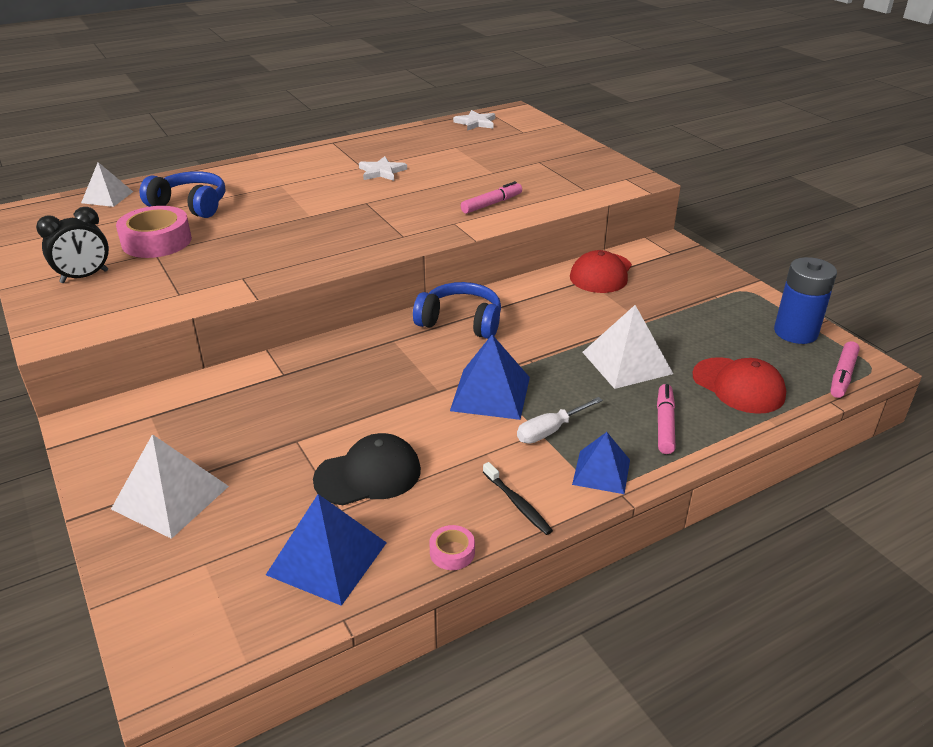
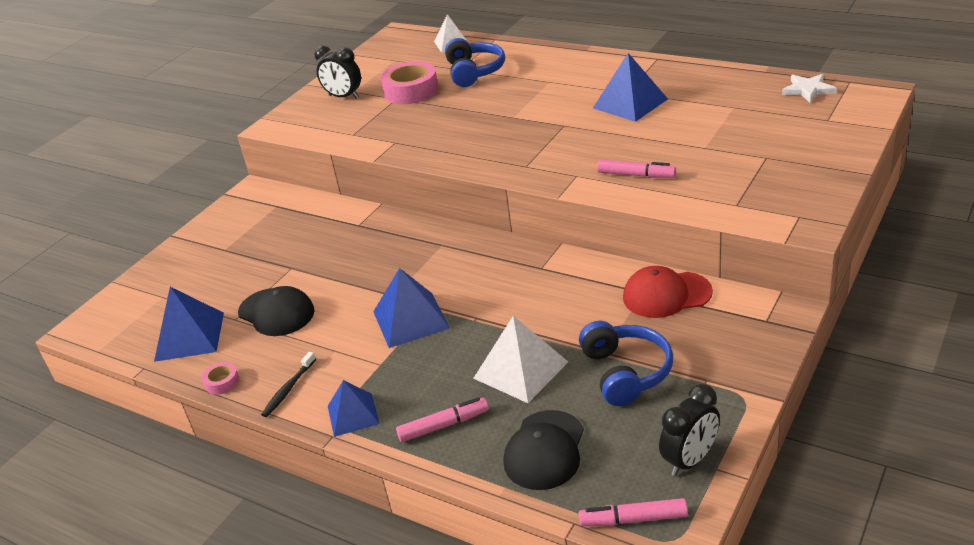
camera: 65 degrees right, 0 degrees up
(170, 497) = (208, 255): white pyramid -> none
(381, 172) = (630, 103): white star -> blue pyramid
(461, 322) = (498, 261): blue headphones -> blue headphones (626, 372)
(549, 431) = (385, 368): white screwdriver -> none
(738, 386) = (545, 450): red cap -> black cap
(795, 332) = (690, 460): blue battery -> black clock

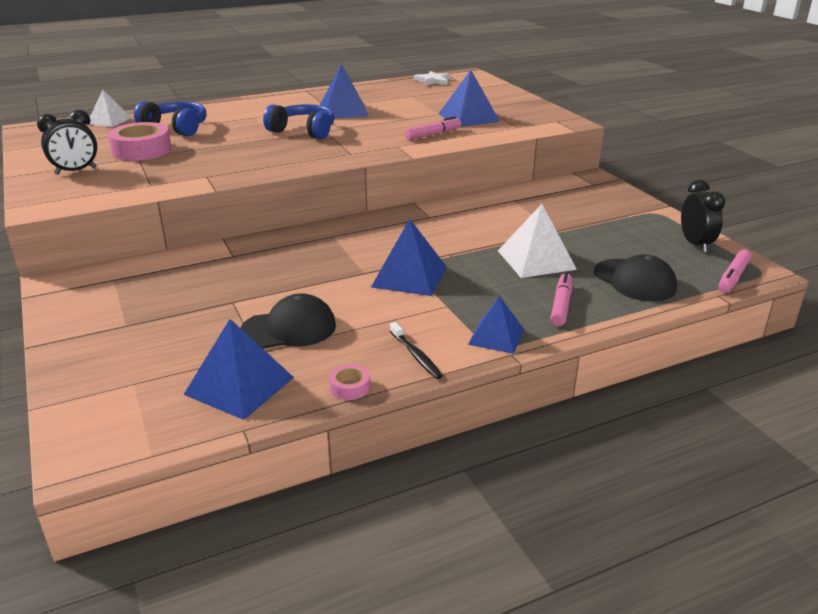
camera: 60 degrees left, 5 degrees down
(626, 372) = (587, 232): blue headphones -> blue headphones (303, 131)
(666, 295) = (526, 196): red cap -> none
(720, 166) = (468, 117): none -> blue pyramid

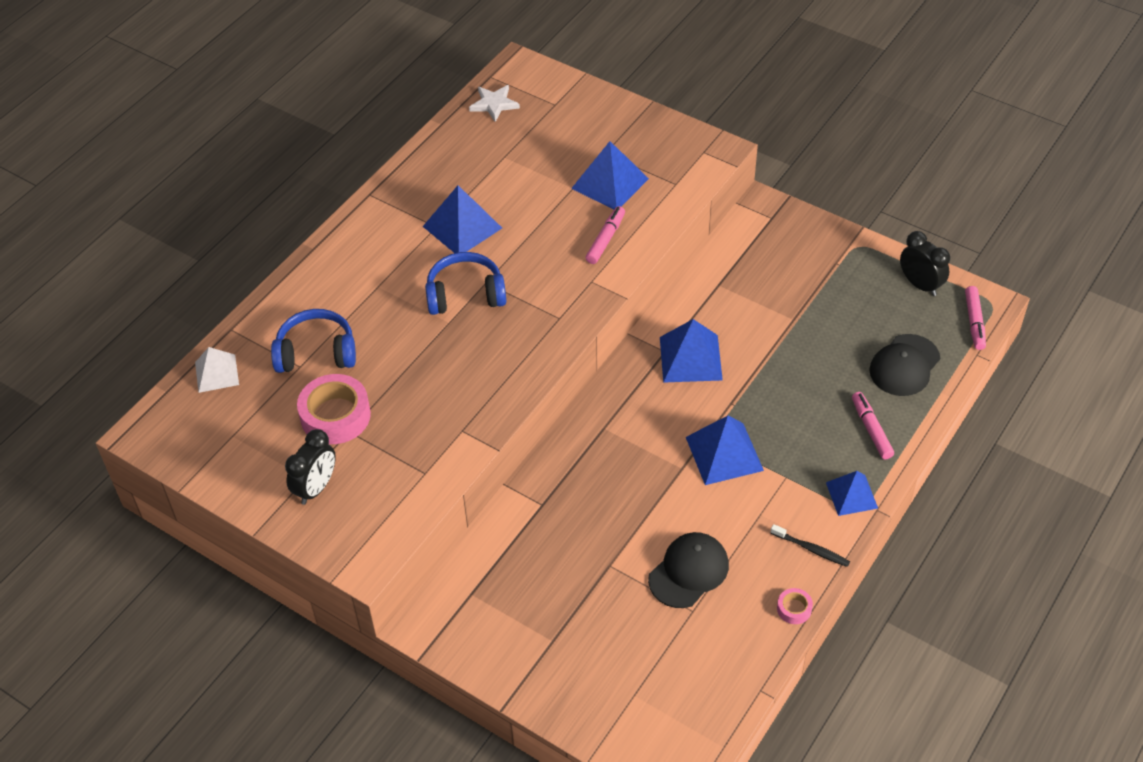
camera: 30 degrees left, 20 degrees up
(239, 385) = (714, 652): blue pyramid -> blue pyramid (690, 358)
(536, 260) = (809, 375): white pyramid -> none
(634, 280) = (904, 365): black cap -> black cap turned 105 degrees clockwise

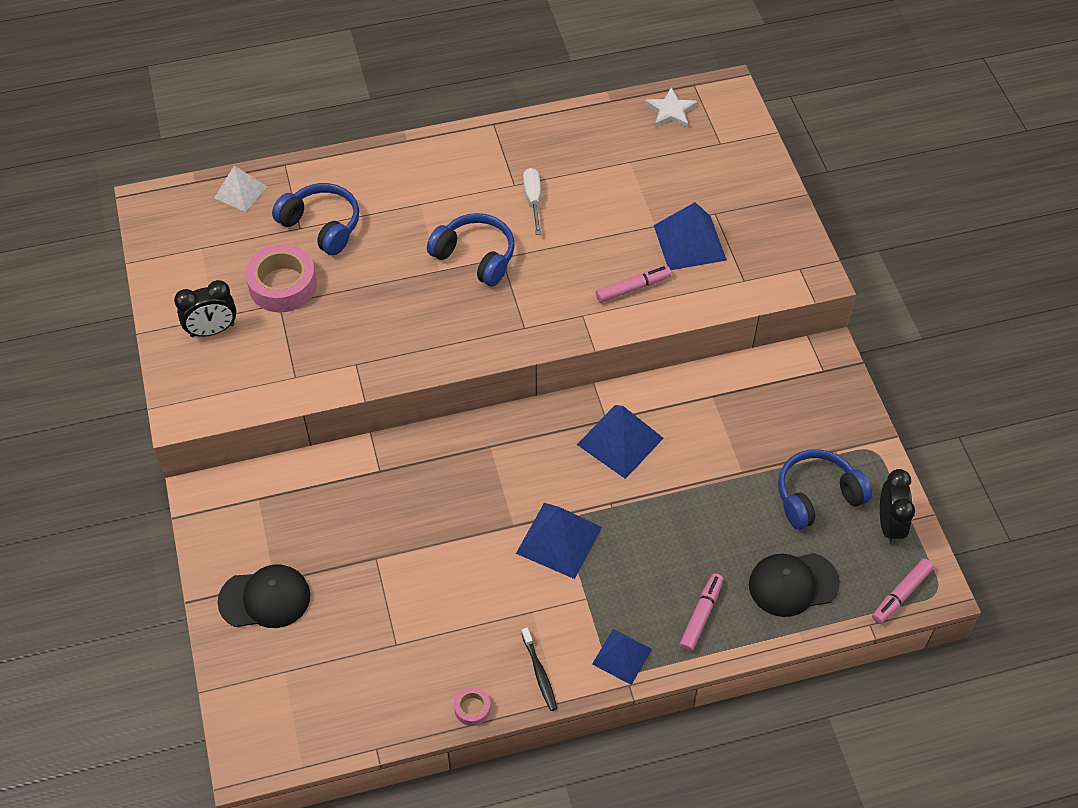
camera: 40 degrees right, 5 degrees up
(462, 227) = (533, 199): blue pyramid -> white screwdriver
(688, 572) = (427, 611): black cap -> black cap (265, 598)
(857, 299) = (817, 496): none -> blue headphones

